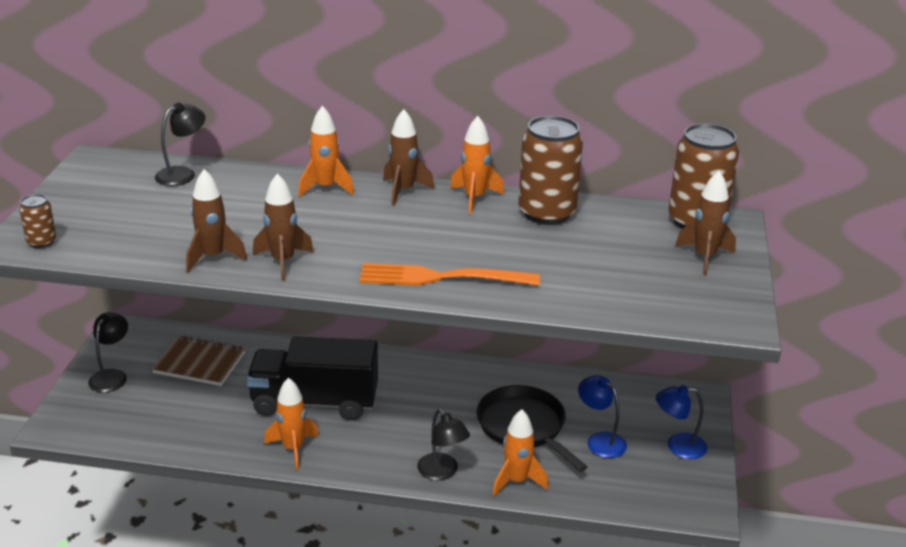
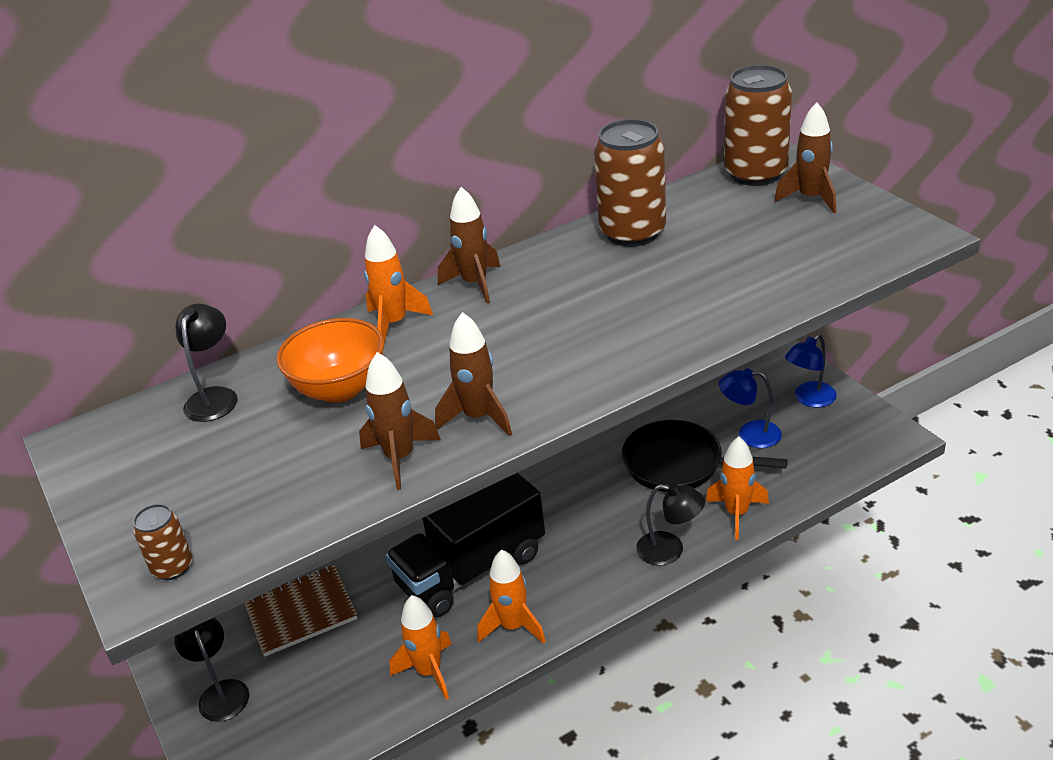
camera: 35 degrees left, 5 degrees up
(243, 205) = (340, 389): none -> orange bowl
(441, 277) = (646, 340): orange fork -> none
(474, 198) = (549, 254): orange rocket -> orange rocket (429, 672)

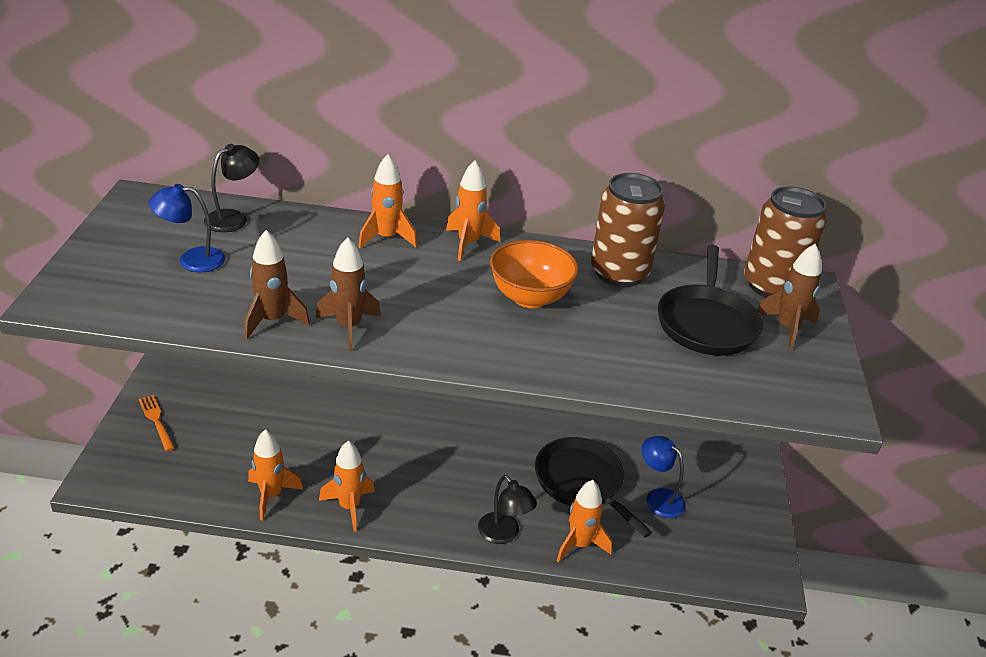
camera: 30 degrees right, 0 degrees up
(172, 567) = (83, 299): brown can -> none
(221, 692) = (156, 421): black lamp -> orange fork
(301, 612) = (247, 406): brown notebook -> none
(340, 389) = (301, 257): orange bowl -> orange bowl (530, 298)
(471, 569) = (368, 453): black truck -> none
(475, 284) = (468, 243): brown rocket -> orange rocket
(752, 230) = (706, 323): none -> black pan
(809, 399) = (735, 505): blue lamp -> blue lamp (192, 260)

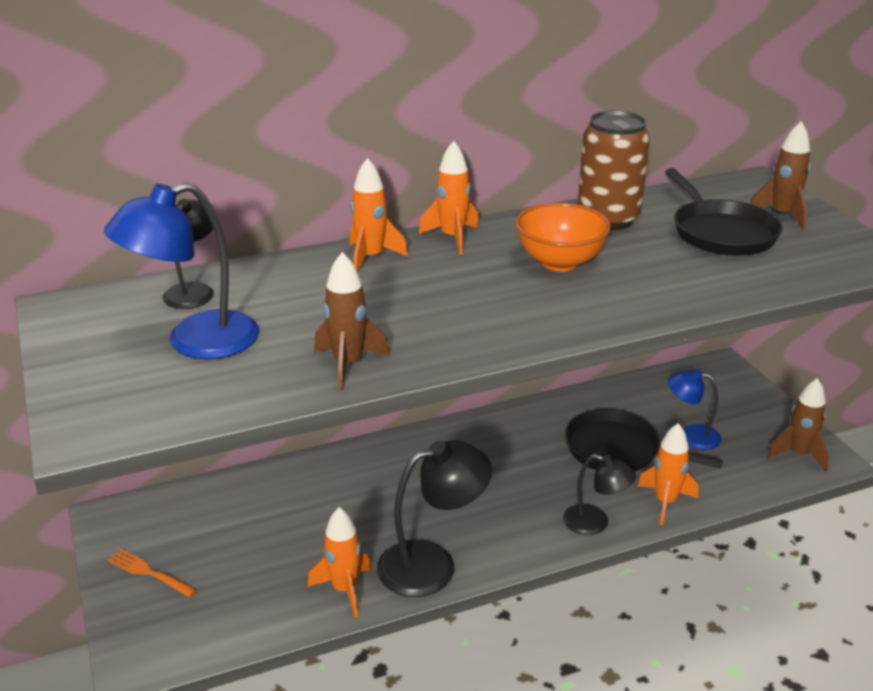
camera: 25 degrees left, 5 degrees down
(192, 260) = (195, 342): blue lamp -> blue lamp, size x1.64
(349, 327) = (430, 343): brown rocket -> brown rocket (798, 454)
(349, 507) = (432, 564): orange rocket -> black lamp
(772, 286) = (733, 189): brown can -> none

